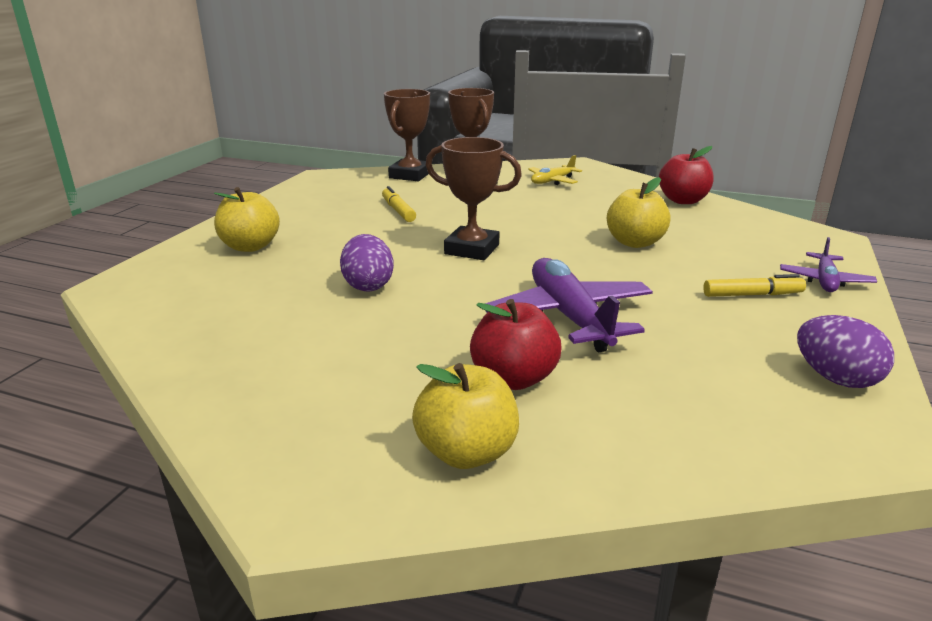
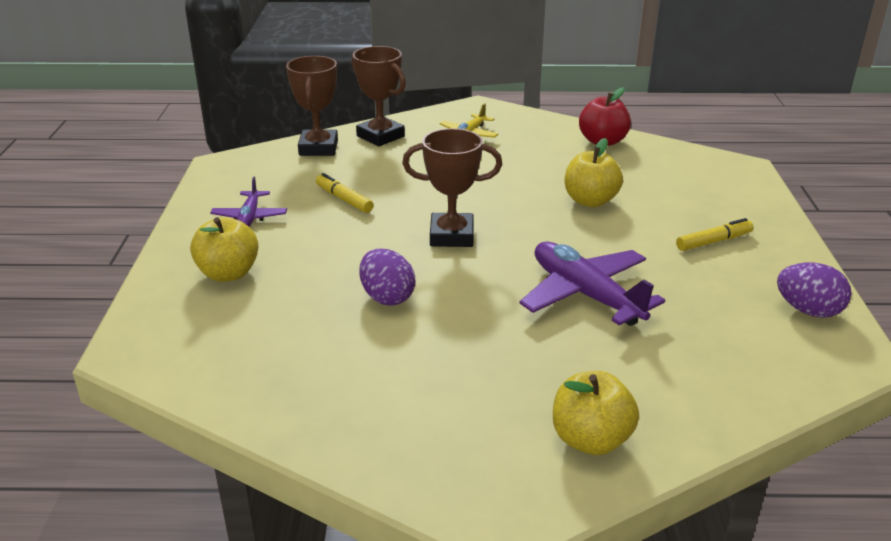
camera: 20 degrees left, 5 degrees up
(514, 378) = (581, 366): red apple -> none
(824, 281) = (759, 215): purple plane -> purple plane (250, 217)

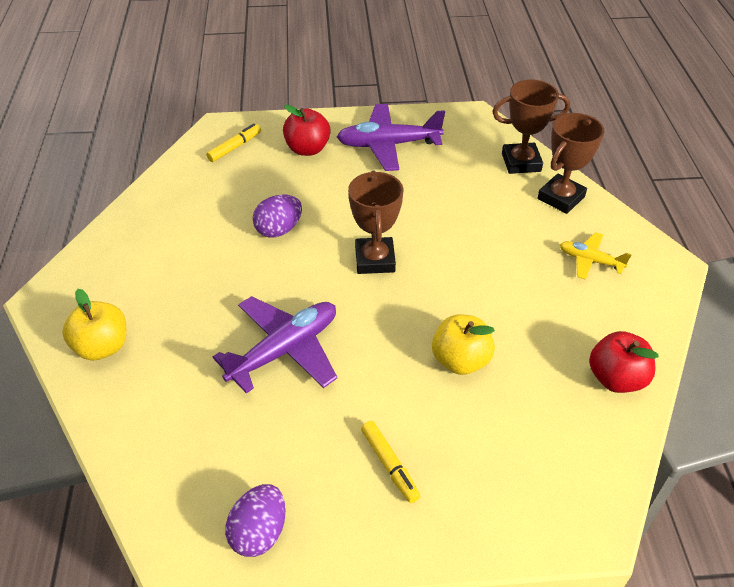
camera: 85 degrees right, 15 degrees up
(228, 273) = (307, 149): yellow apple -> red apple
(250, 217) = (388, 145): purple plane -> purple plane, size x1.81
(344, 199) = (427, 189): yellow marker -> yellow marker (235, 147)

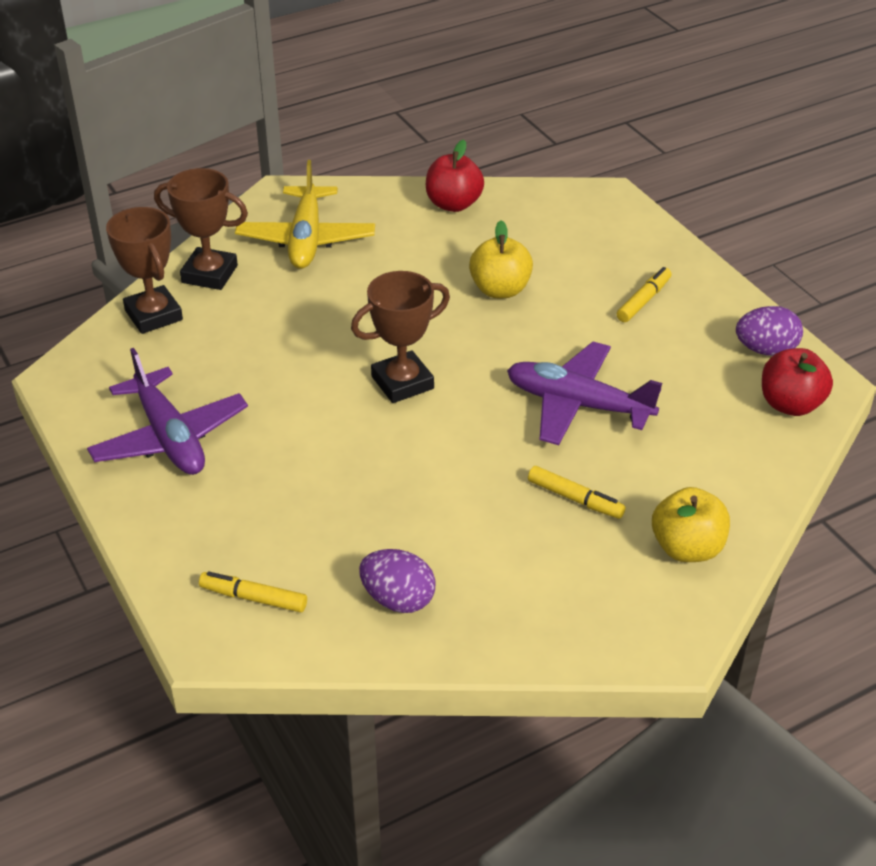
camera: 115 degrees left, 5 degrees down
(194, 306) = (575, 499): none -> yellow marker
(279, 230) = (403, 479): purple egg -> purple egg (398, 599)
(307, 149) = (218, 515): red apple -> red apple (790, 404)
(590, 260) = (306, 239): yellow plane -> yellow plane, size x1.81

